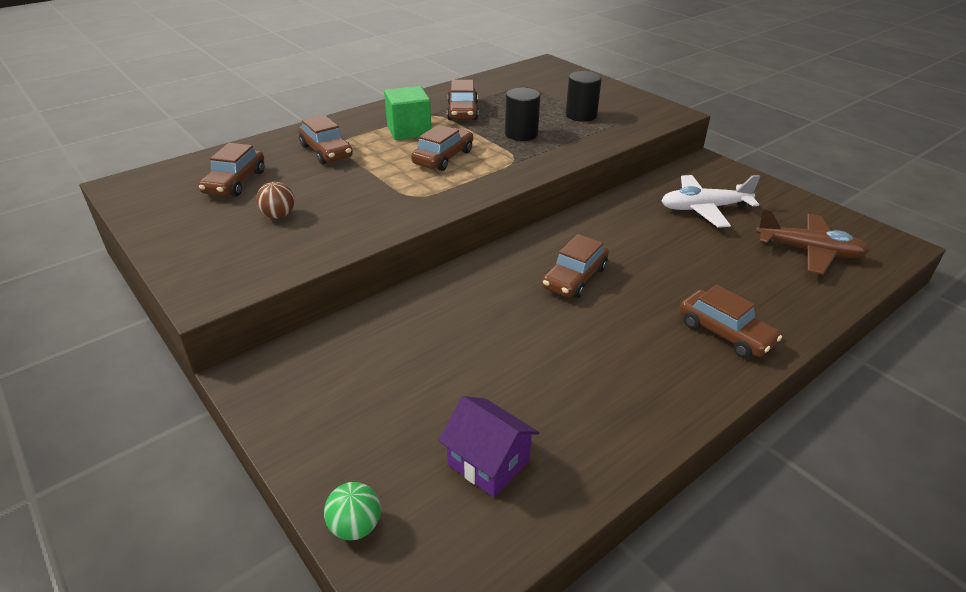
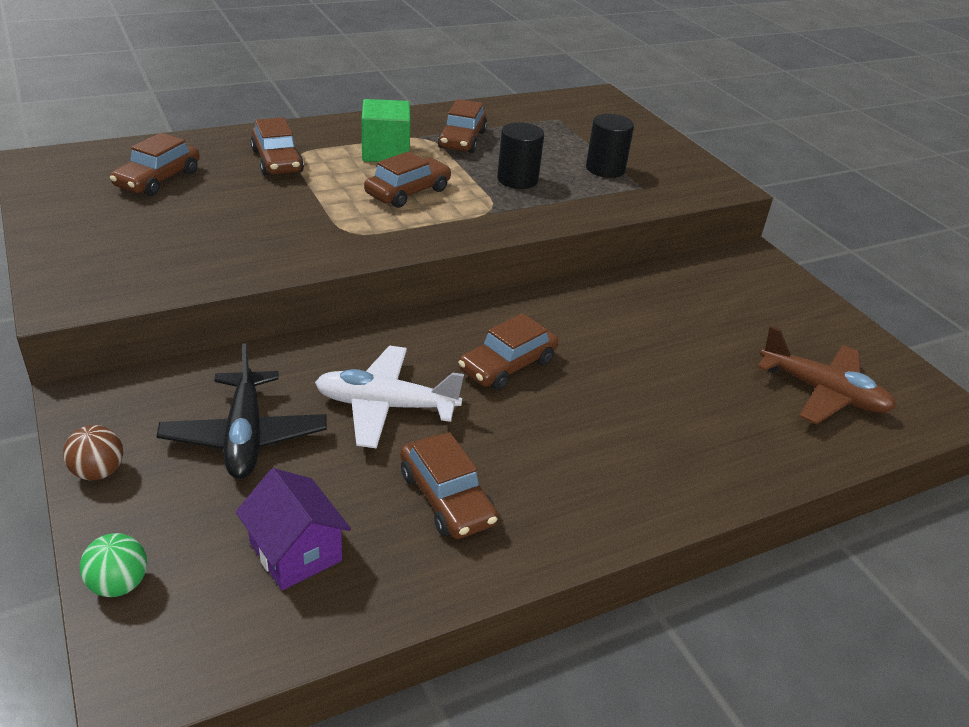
camera: 10 degrees right, 0 degrees up
(278, 215) = (185, 226): brown ball -> brown ball (98, 472)
(398, 377) = (245, 436): none -> black plane
(703, 209) = (716, 313): white plane -> white plane (385, 406)
(725, 333) = (655, 469): brown car -> brown car (446, 498)

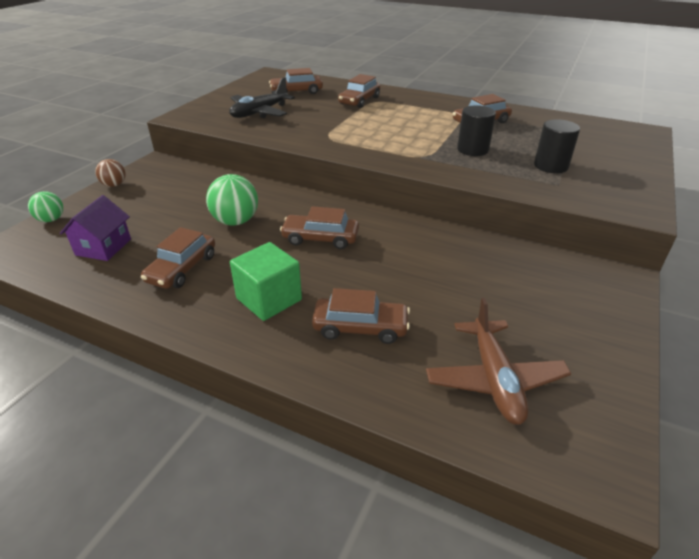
camera: 55 degrees right, 0 degrees up
(245, 436) = (170, 201): black plane -> black plane (259, 113)
(385, 152) = (421, 114): green cube -> green cube (269, 299)
(385, 406) = (235, 221): white plane -> green ball
(408, 192) = (394, 133): brown car -> brown car (360, 327)

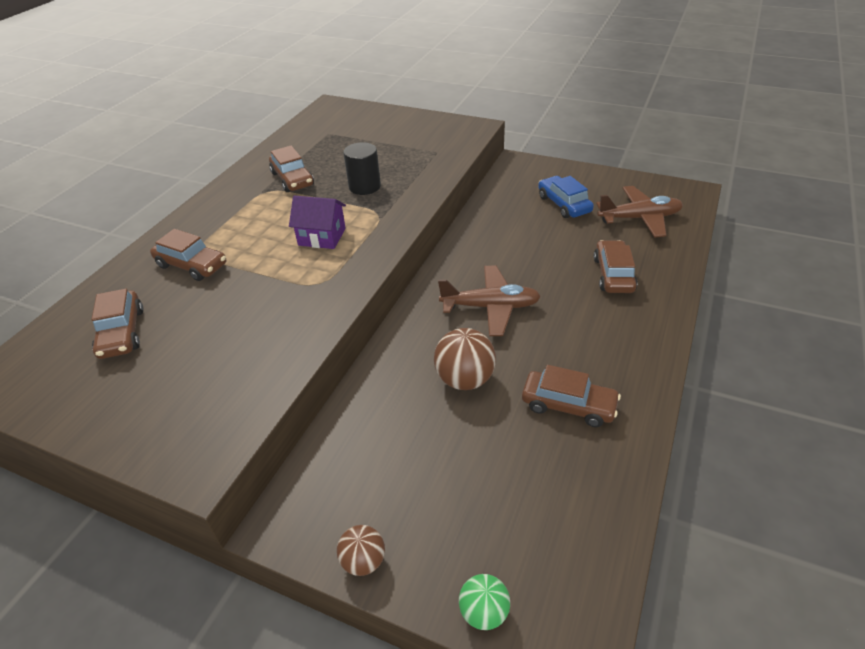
camera: 90 degrees left, 5 degrees up
(103, 247) = (544, 501): purple house -> purple house (322, 237)
(235, 221) = (465, 379): green ball -> brown ball
(259, 113) = (209, 362): black plane -> none
(269, 299) = (597, 330): green cube -> none
(320, 238) = (490, 307): brown car -> brown plane
(518, 307) = (564, 204): none -> blue car
(551, 166) = (402, 151): black cylinder -> none

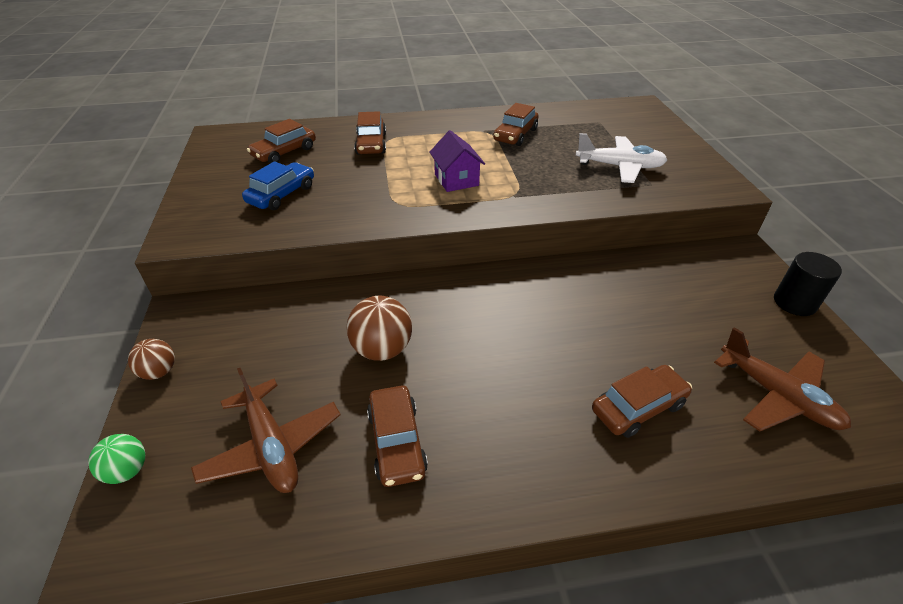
camera: 55 degrees right, 0 degrees up
(364, 186) = (547, 170): black cylinder -> black cylinder (794, 303)
(400, 154) = (620, 167): none -> white plane
(490, 307) = (492, 327): brown plane -> brown plane (271, 446)
(564, 204) = (718, 317): blue car -> blue car (282, 194)

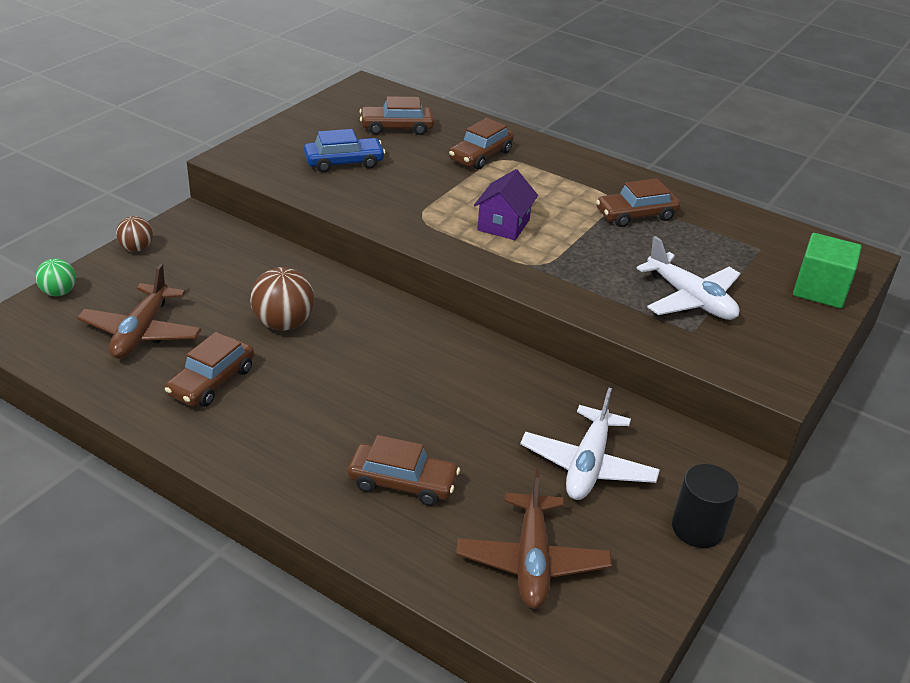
camera: 40 degrees right, 5 degrees down
(658, 128) = (820, 290): none -> green cube
(697, 307) = (587, 465): none -> white plane

